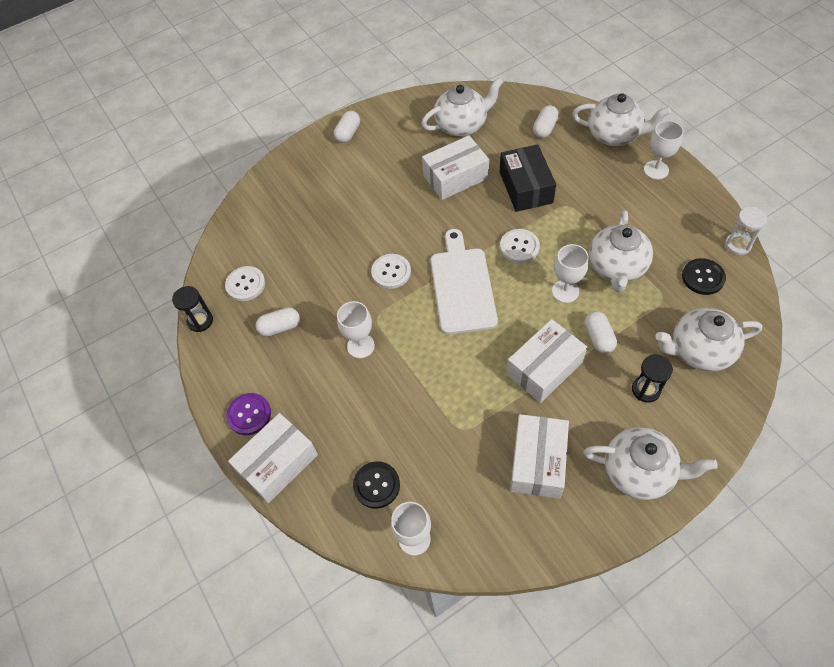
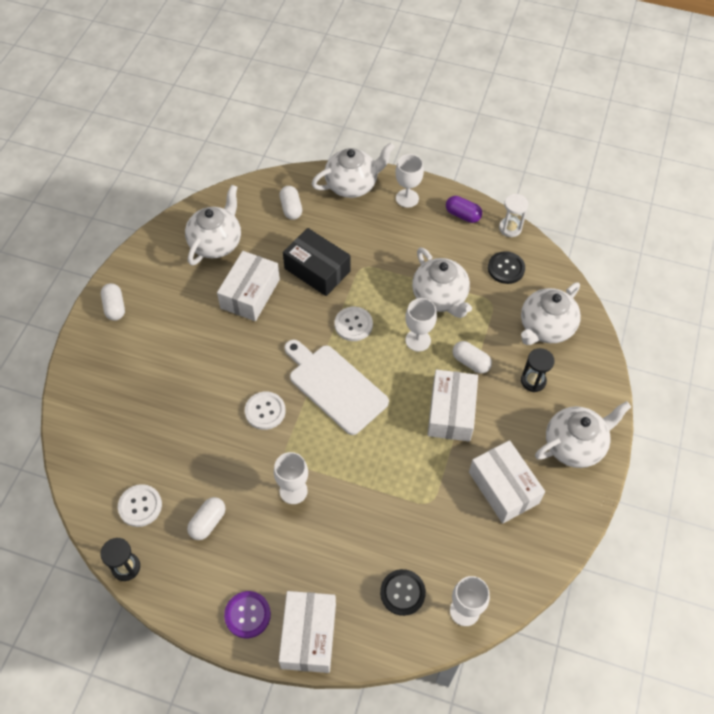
camera: 45 degrees left, 0 degrees up
(698, 210) = (462, 215): none -> purple capsule

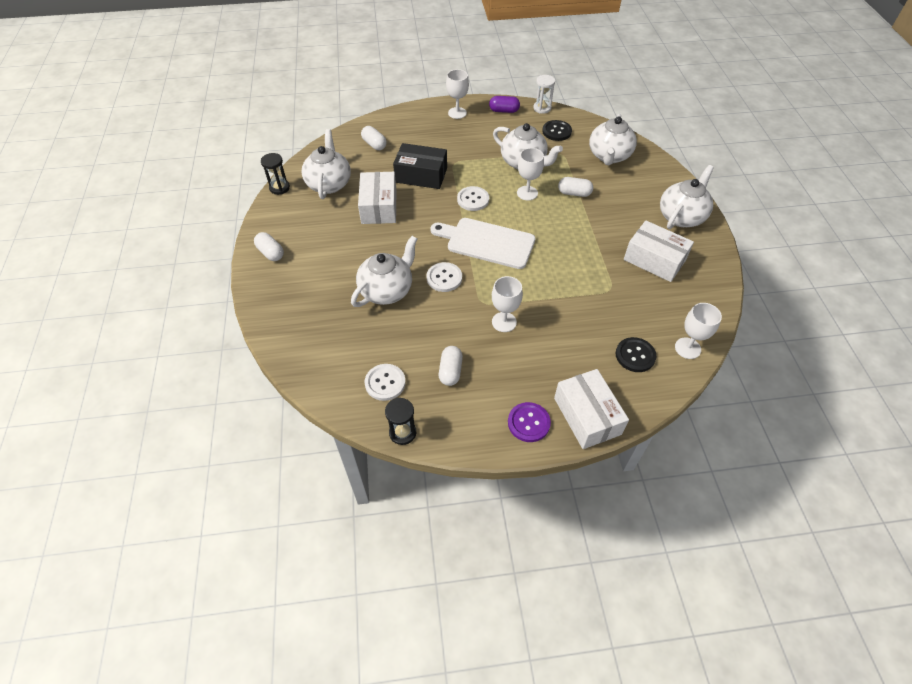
camera: 25 degrees left, 5 degrees down
(352, 185) = (411, 117): white teapot -> white teapot (387, 290)
(451, 412) = (583, 228): white box -> none
(533, 381) = (625, 189): black hourglass -> black hourglass (279, 188)

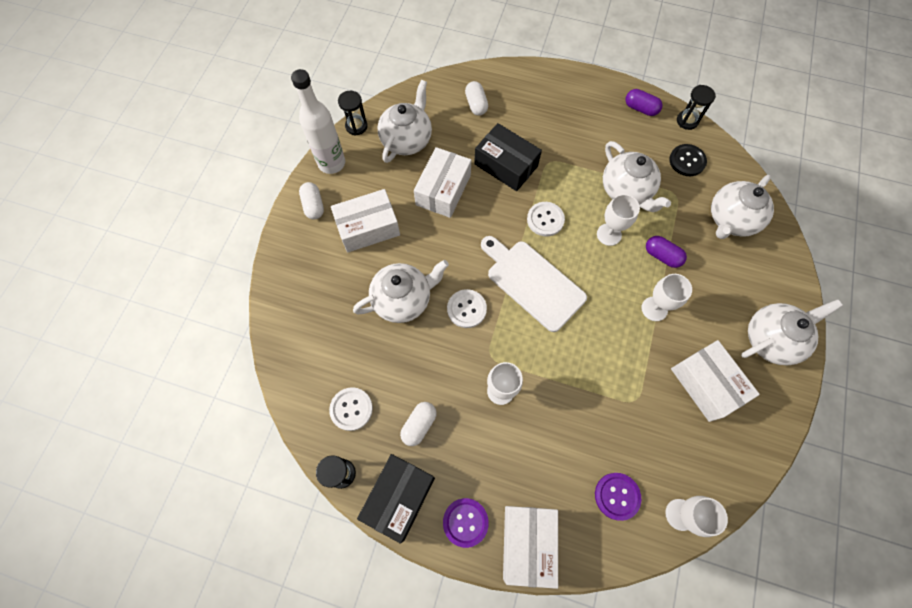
camera: 25 degrees right, 15 degrees up
(271, 219) = (331, 163): none -> white bottle
(328, 252) = (368, 227): none -> white box
(457, 113) = (586, 93): white goblet -> white goblet (654, 309)
(463, 429) = (399, 497): none -> black box
(542, 108) = (687, 121): white hourglass -> black hourglass
(574, 193) = (662, 256): white capsule -> purple capsule
(635, 355) = (617, 496): black button -> purple button

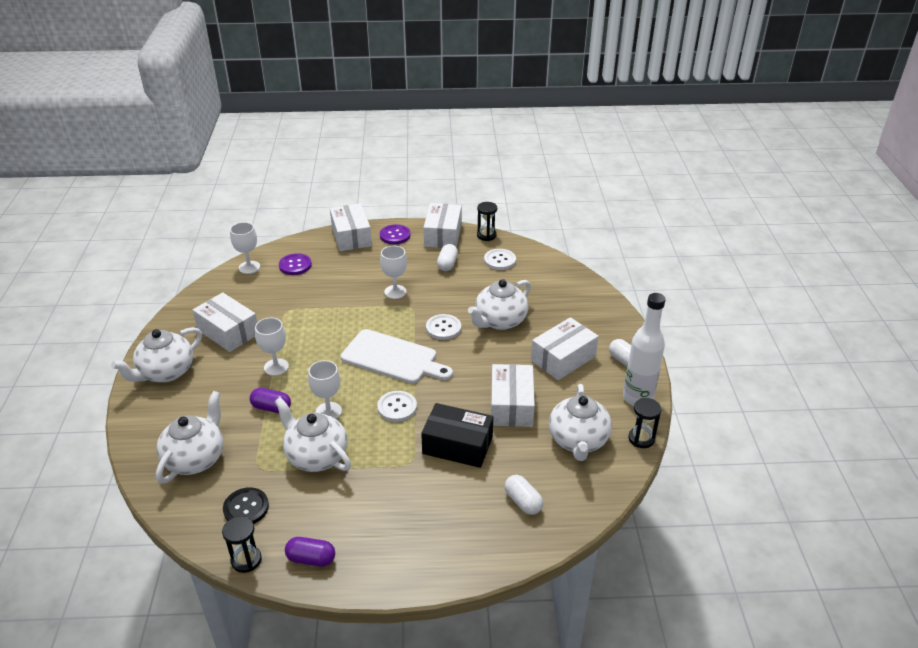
camera: 160 degrees right, 30 degrees down
(399, 497) = (443, 235): black box -> white box

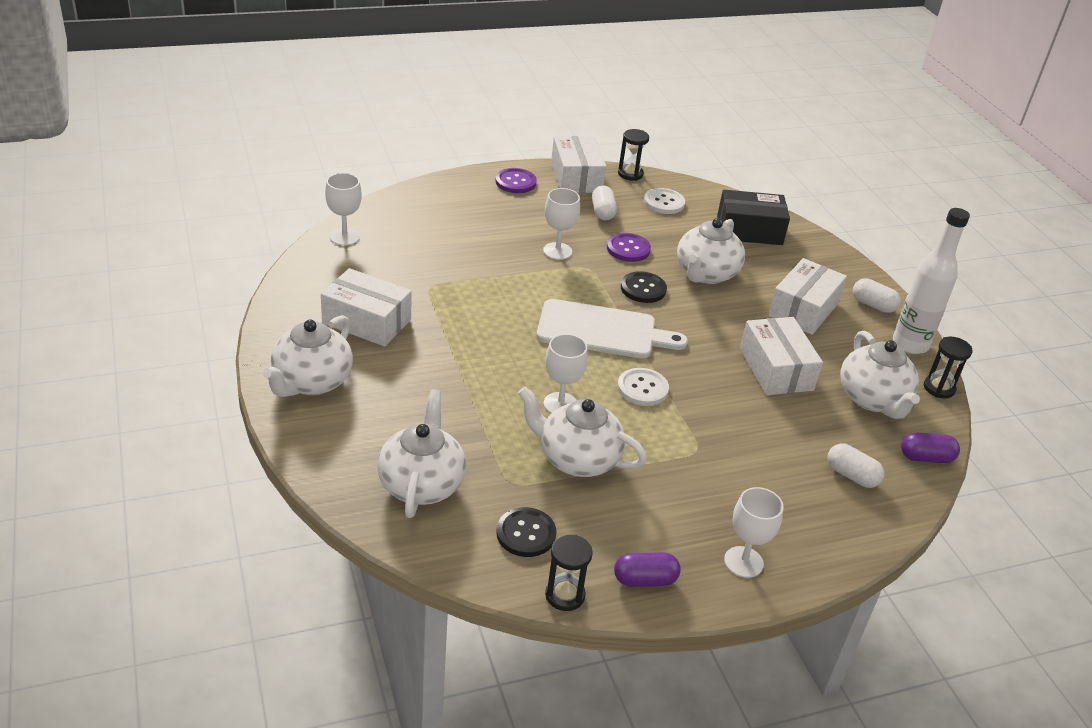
camera: 20 degrees left, 0 degrees up
(271, 407) = (484, 409): purple capsule -> purple capsule (926, 458)
(276, 367) = (459, 358): white goblet -> white goblet (743, 562)
(295, 265) = (406, 229): purple button -> purple button (628, 249)
(351, 236) = (459, 187): white box -> none
(443, 328) = (643, 289): white button -> black button
(457, 445) = (740, 423): black box -> black box (749, 230)

